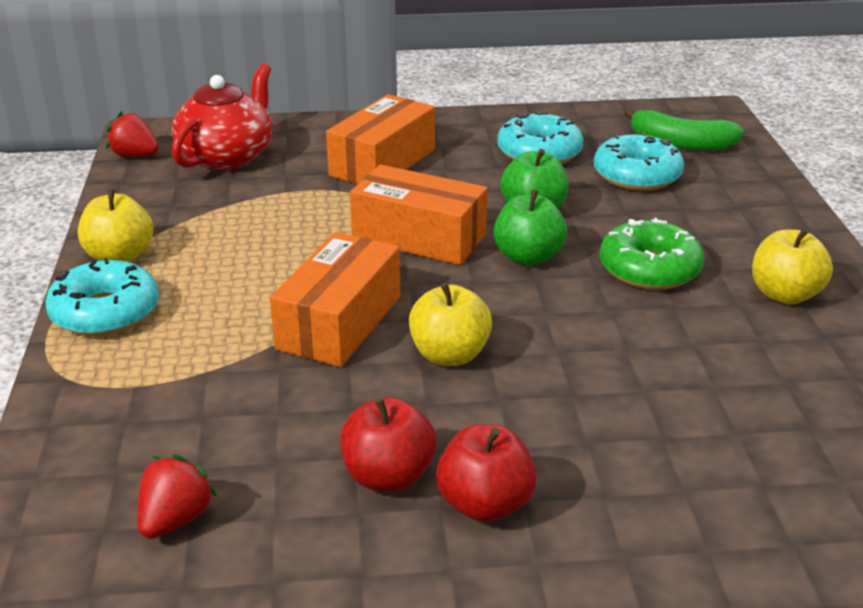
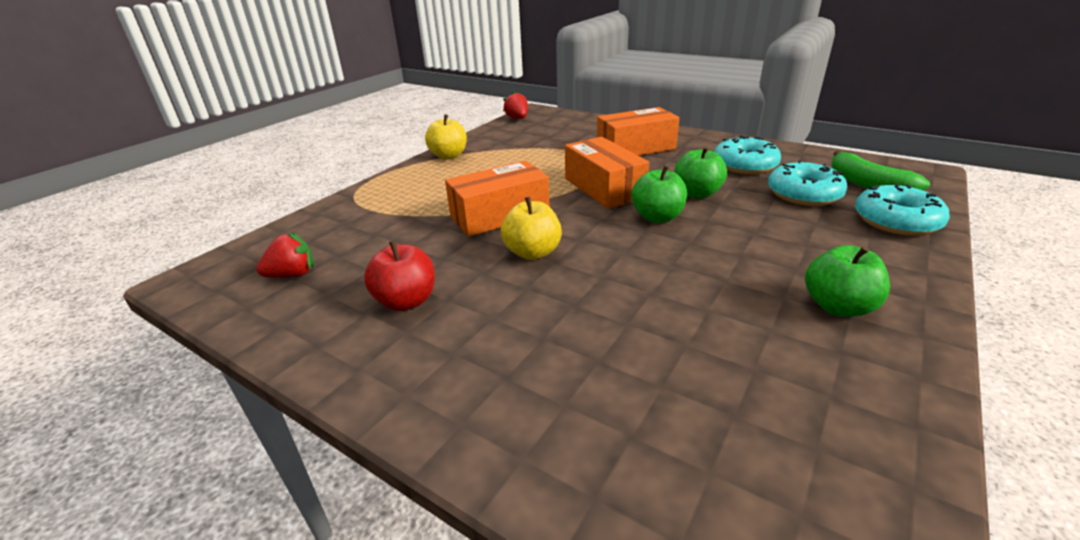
camera: 40 degrees right, 0 degrees up
(105, 312) = (408, 176): turquoise donut -> turquoise donut (896, 221)
(227, 156) = (558, 128): red teapot -> none
(485, 504) = (430, 343): red apple -> none
(649, 269) = (737, 251): green donut -> none
(785, 295) = (837, 306): yellow apple -> green apple

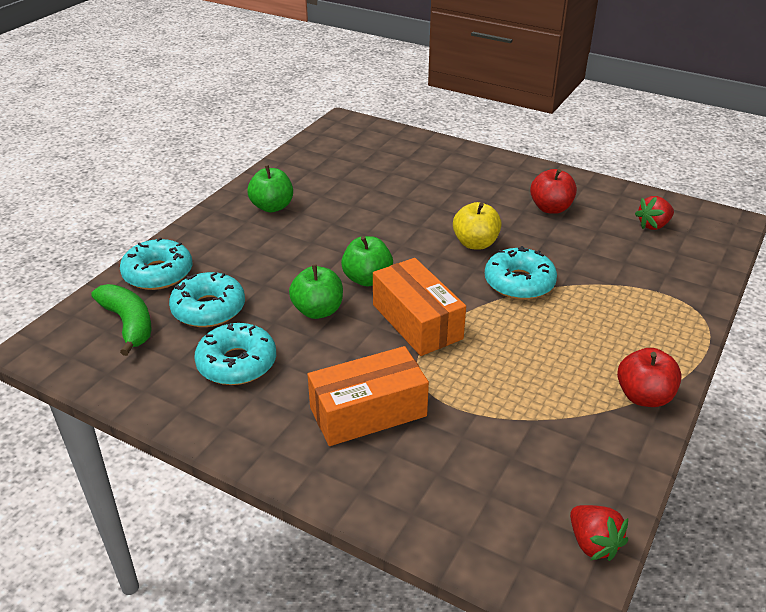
camera: 175 degrees right, 5 degrees up
(449, 156) = (643, 396): yellow apple -> red apple
(499, 215) = (519, 283): orange box -> turquoise donut

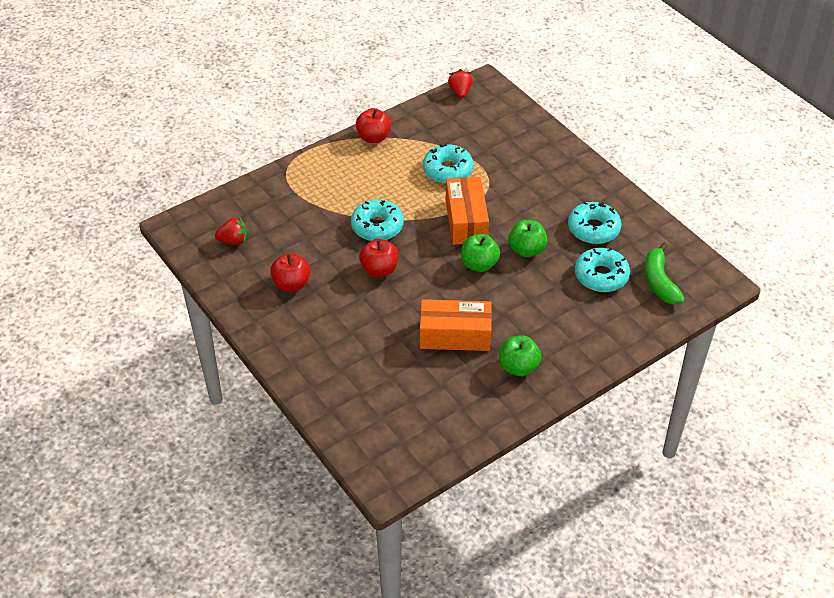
camera: 155 degrees left, 10 degrees up
(158, 273) = (632, 321): turquoise donut -> turquoise donut (447, 170)
(368, 412) = (528, 176): orange box -> orange box (455, 335)
(475, 243) = (379, 269): yellow apple -> red apple

